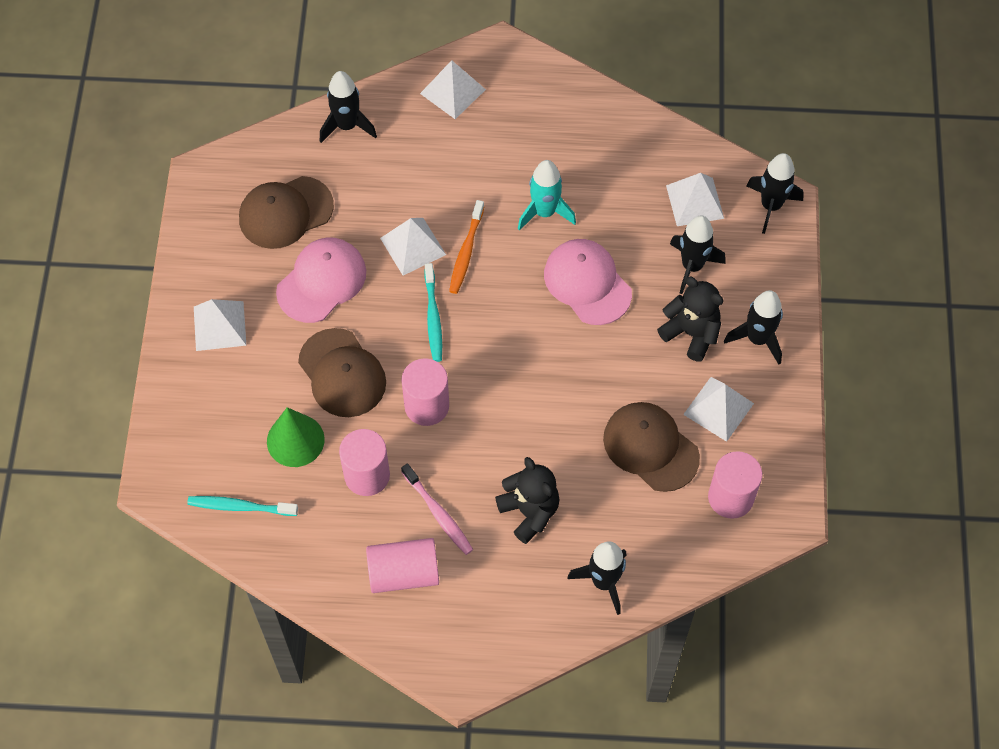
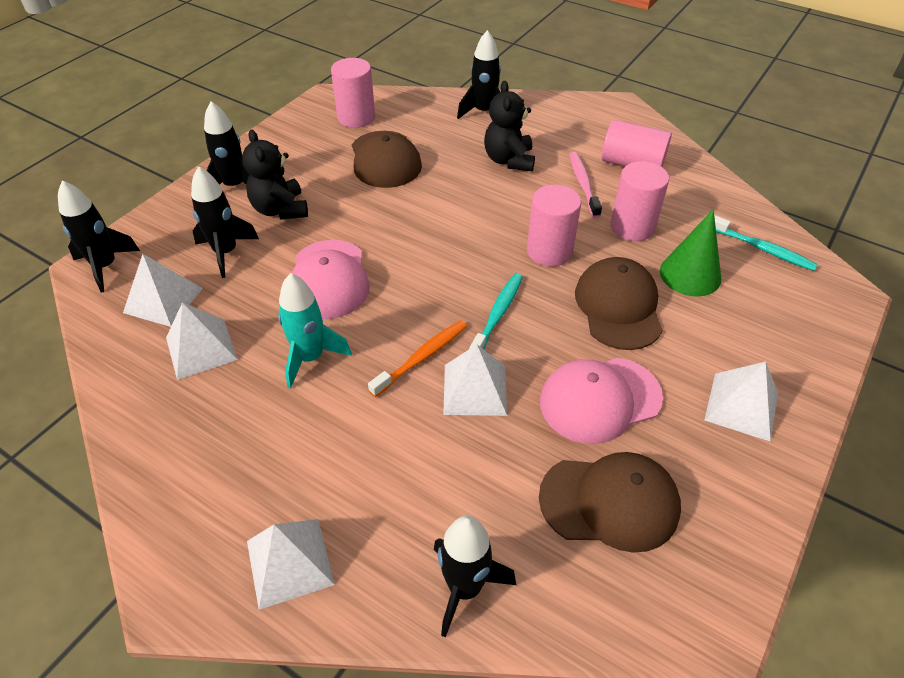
camera: 150 degrees left, 15 degrees down
(718, 408) = (312, 160): white pyramid -> white pyramid (201, 348)

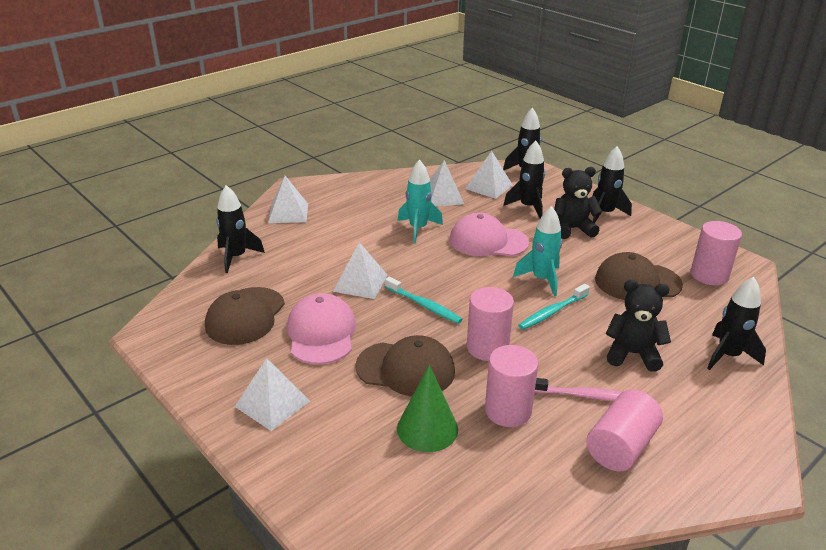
camera: 105 degrees right, 15 degrees down
(404, 225) = (542, 279): none -> turquoise rocket
(422, 357) = (398, 267): orange toothbrush -> none
(762, 249) = (445, 503): turquoise toothbrush -> turquoise toothbrush (552, 312)

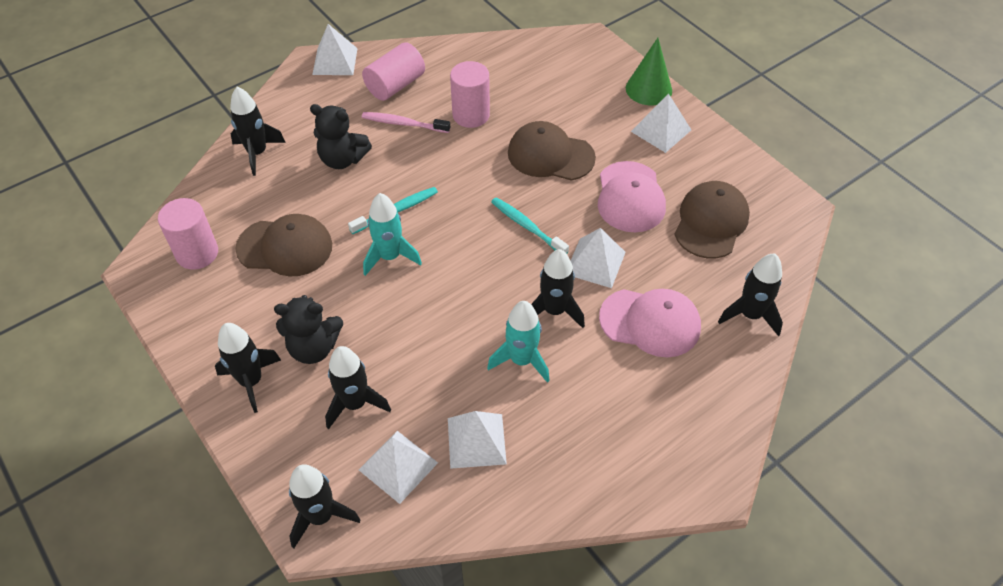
camera: 175 degrees left, 20 degrees up
(288, 213) = (706, 409): white pyramid -> white pyramid (335, 61)
(395, 253) = (554, 311): none -> black rocket
(427, 428) = (536, 105): green cone -> green cone (648, 89)
(487, 348) = (473, 173): pink cylinder -> none
(488, 241) = (434, 328): pink cap -> pink cap (650, 322)

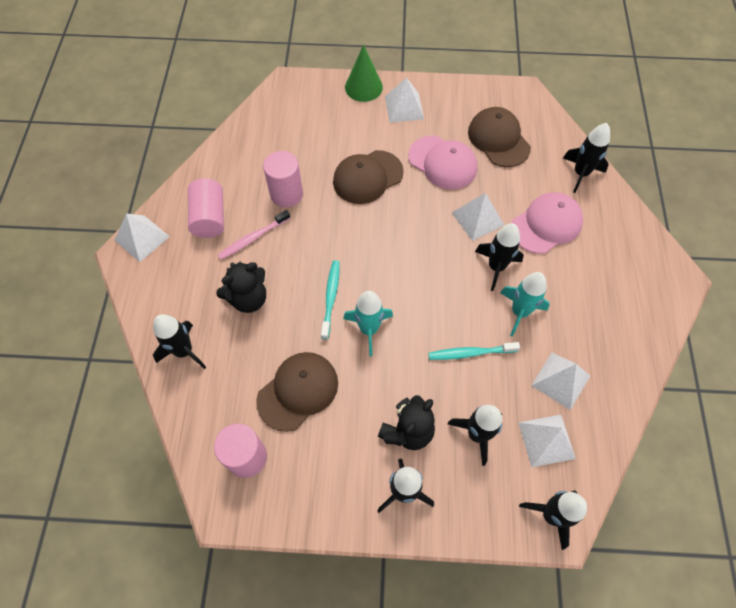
camera: 50 degrees left, 10 degrees up
(527, 226) = (415, 233): turquoise toothbrush -> turquoise toothbrush (470, 353)

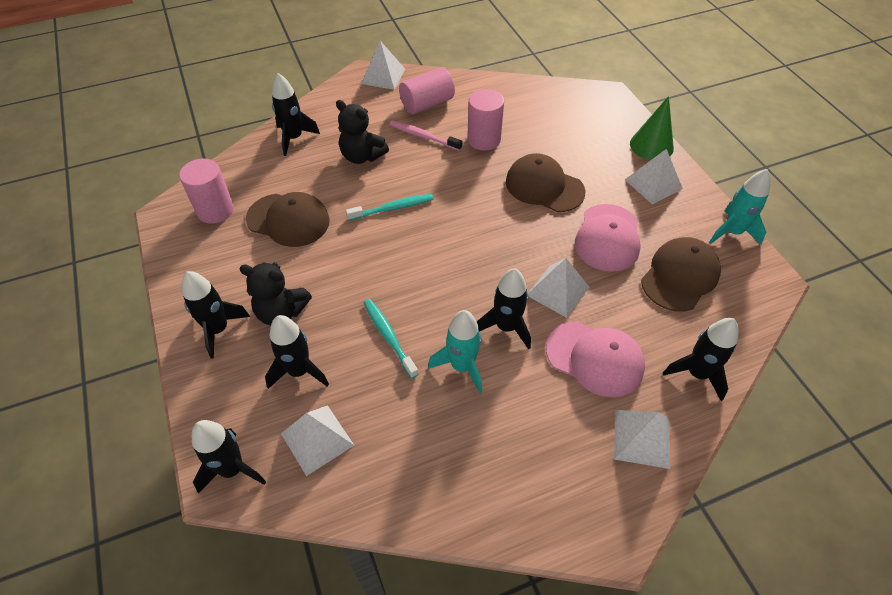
camera: 65 degrees right, 10 degrees down
(369, 329) = (374, 246): turquoise rocket -> turquoise rocket (732, 232)
(561, 380) = (396, 433): white pyramid -> white pyramid (642, 438)

